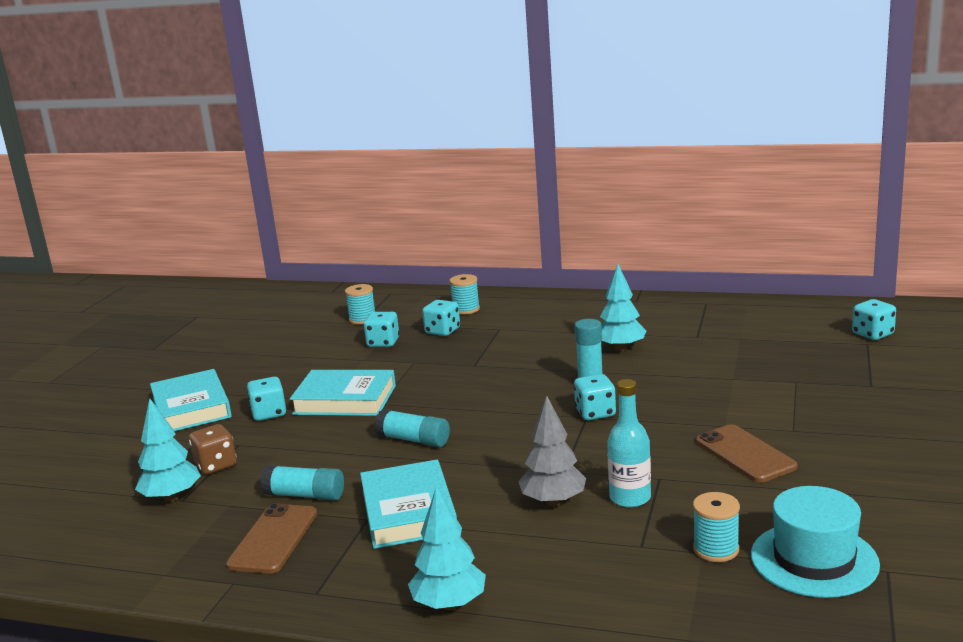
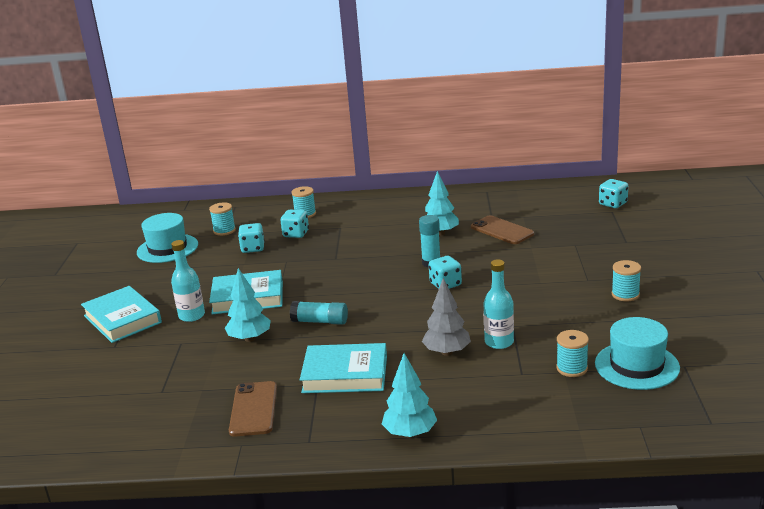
camera: 15 degrees left, 5 degrees up
(171, 497) = (151, 391): turquoise tree -> turquoise tree (250, 338)
(216, 465) = (173, 361): brown dice -> none
(269, 413) = (192, 316): turquoise dice -> turquoise bottle
(288, 333) = (167, 248): none -> turquoise hat
(305, 495) = (259, 374): turquoise glue stick -> none
(408, 511) = (345, 374): turquoise book -> turquoise book turned 60 degrees counterclockwise
(744, 454) = (562, 301): brown phone -> brown phone (502, 230)
(839, 457) = (625, 294): none -> turquoise spool

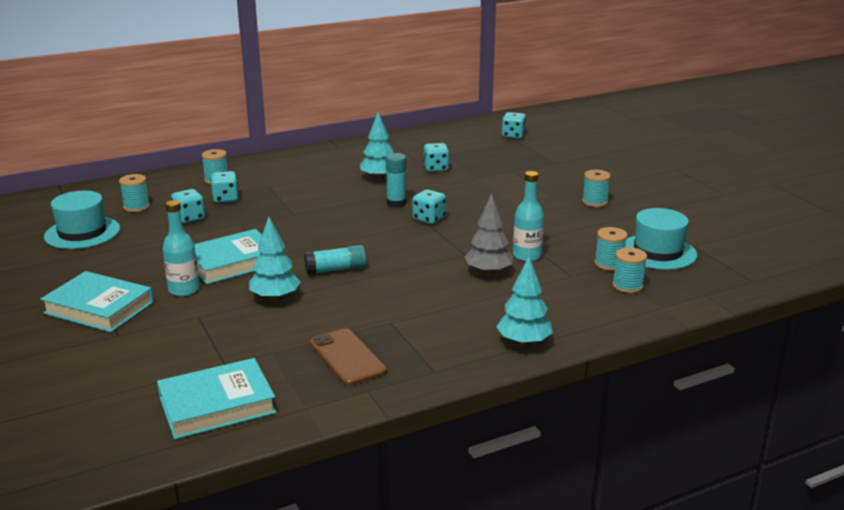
camera: 30 degrees left, 0 degrees up
(345, 374) = (410, 309): turquoise book -> turquoise book (217, 405)
(502, 230) = (436, 168): brown phone -> turquoise dice
(567, 397) = (627, 286): none -> turquoise spool

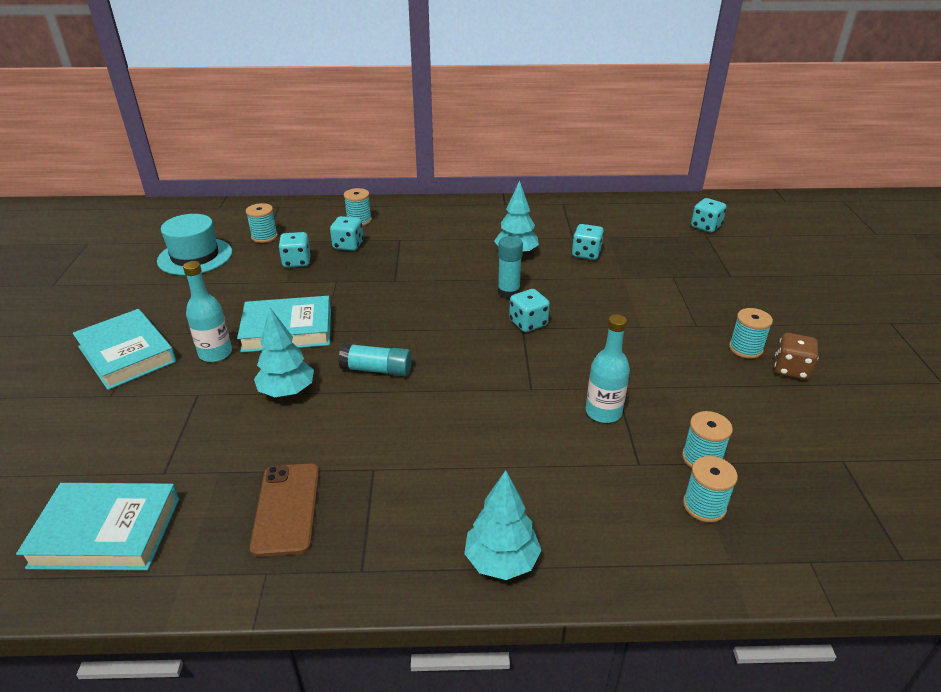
camera: 25 degrees right, 10 degrees up
(488, 272) = (539, 425): grey tree -> none
(631, 207) = (791, 369): none -> brown dice
(658, 252) = (783, 457): turquoise hat -> none

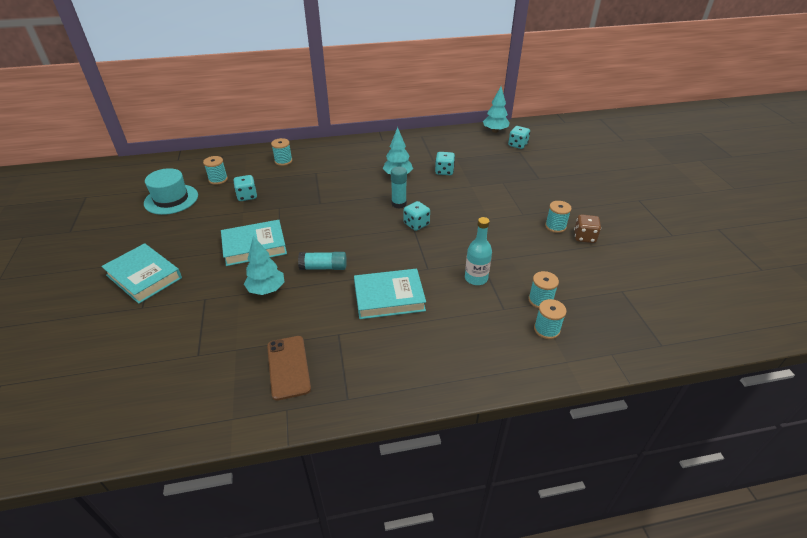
camera: 10 degrees left, 5 degrees up
(106, 532) = (170, 399): turquoise book -> turquoise book (389, 297)
(215, 353) = (208, 269): turquoise bottle -> none
(348, 245) = (280, 180): turquoise dice -> none
(501, 561) = (433, 380): turquoise tree -> turquoise tree (495, 131)

